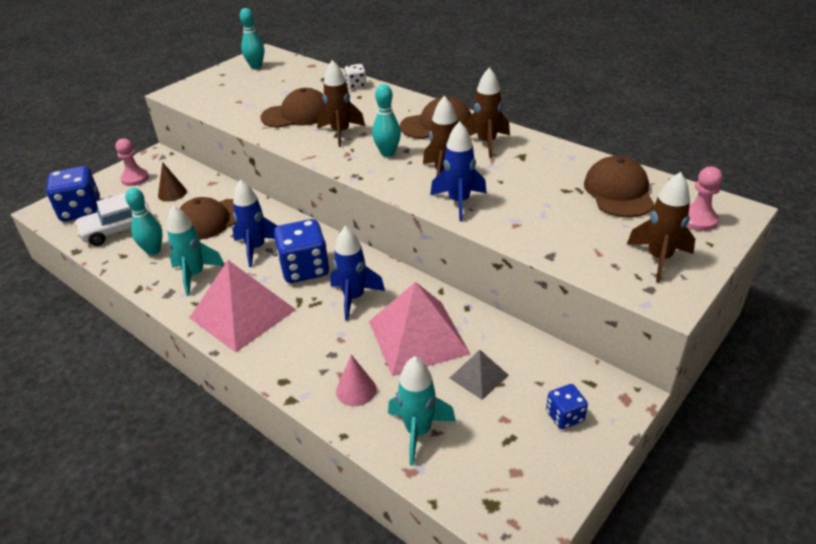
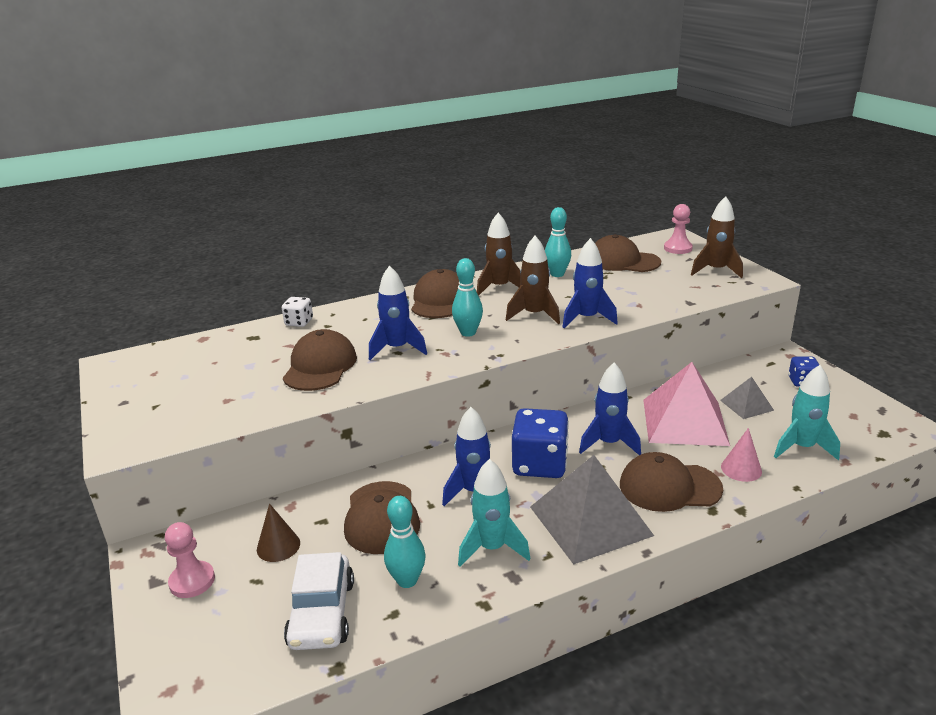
camera: 65 degrees left, 10 degrees down
(81, 210) = (221, 655): blue dice -> none
(242, 313) = (590, 521): pink pyramid -> grey pyramid
(256, 66) = (143, 374): turquoise bowling pin -> turquoise bowling pin (557, 274)
(306, 348) = (669, 487): none -> brown cap
(340, 133) = (397, 349): brown rocket -> blue rocket

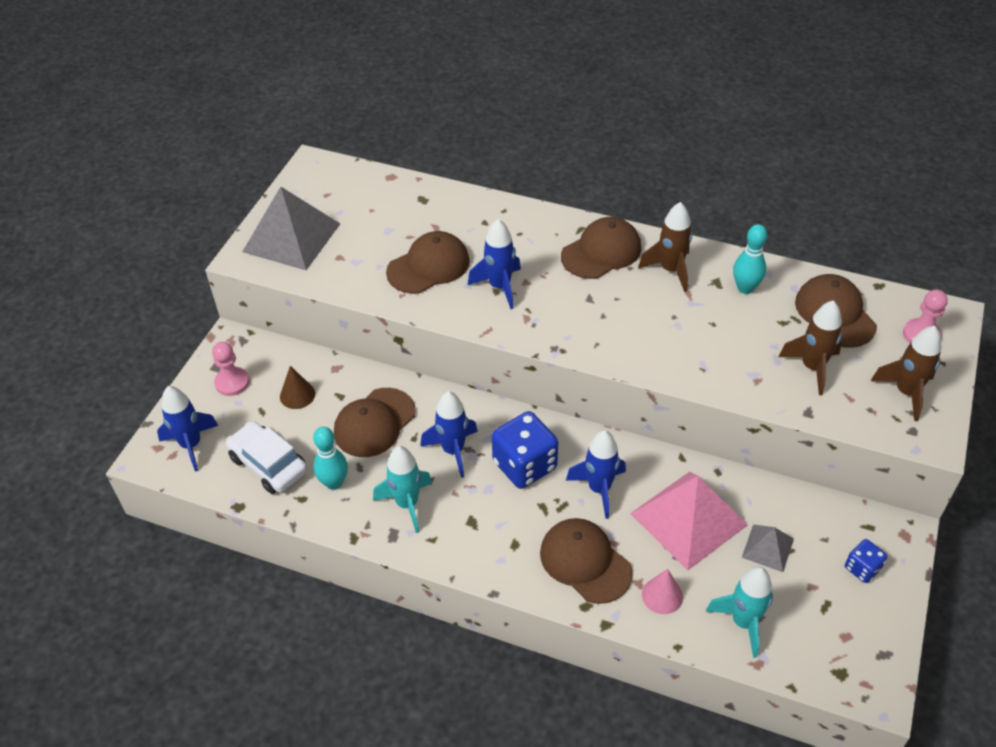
camera: 45 degrees right, 20 degrees up
(299, 322) = (470, 204): white dice -> none
(322, 613) = (268, 464): white car -> white car turned 90 degrees clockwise
(468, 333) = (572, 307): turquoise bowling pin -> none
(534, 315) = (650, 326): brown rocket -> brown rocket (812, 367)
(587, 319) = (686, 363): blue rocket -> blue rocket (191, 445)
(590, 521) = (492, 539): grey pyramid -> grey pyramid (291, 237)

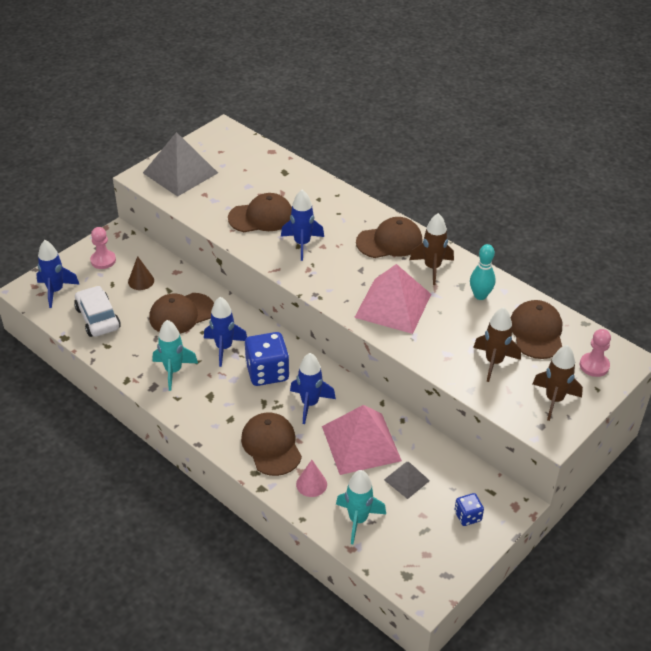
camera: 20 degrees right, 5 degrees down
(334, 483) = (133, 343): turquoise bowling pin -> none
(655, 333) = (393, 305): none -> pink pyramid

